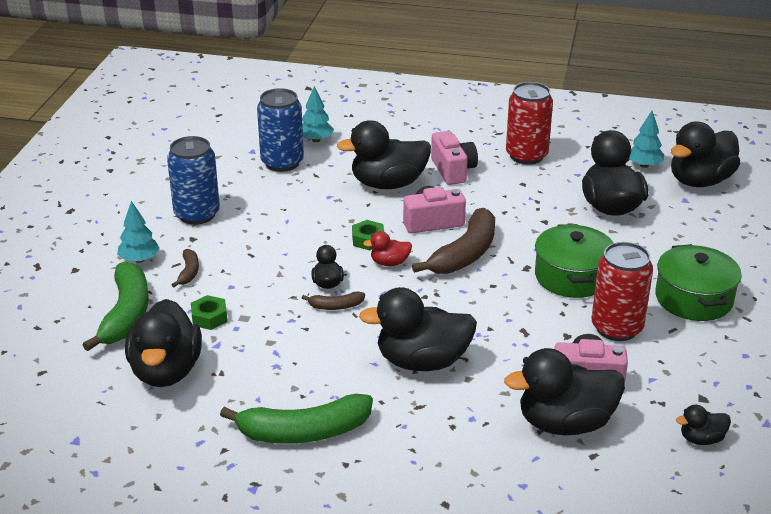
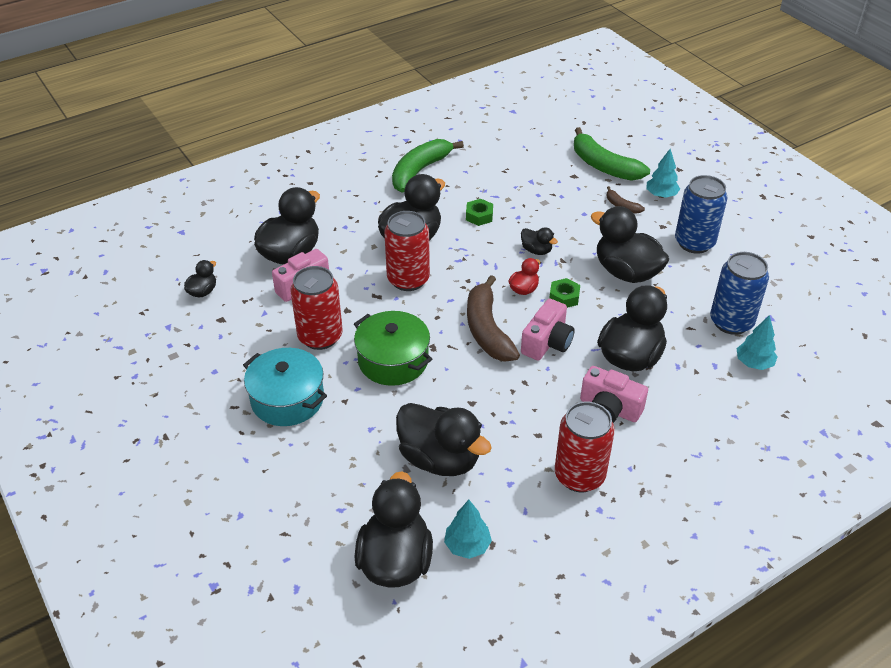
camera: 135 degrees right, 10 degrees up
(166, 371) = (530, 156): black duck -> black duck (626, 272)
(209, 317) = (561, 191): green nut -> green nut (479, 216)
(336, 306) = (508, 240): brown banana -> none
(477, 328) = (408, 279): none -> red can
(694, 298) = (287, 399): green pot -> turquoise pot

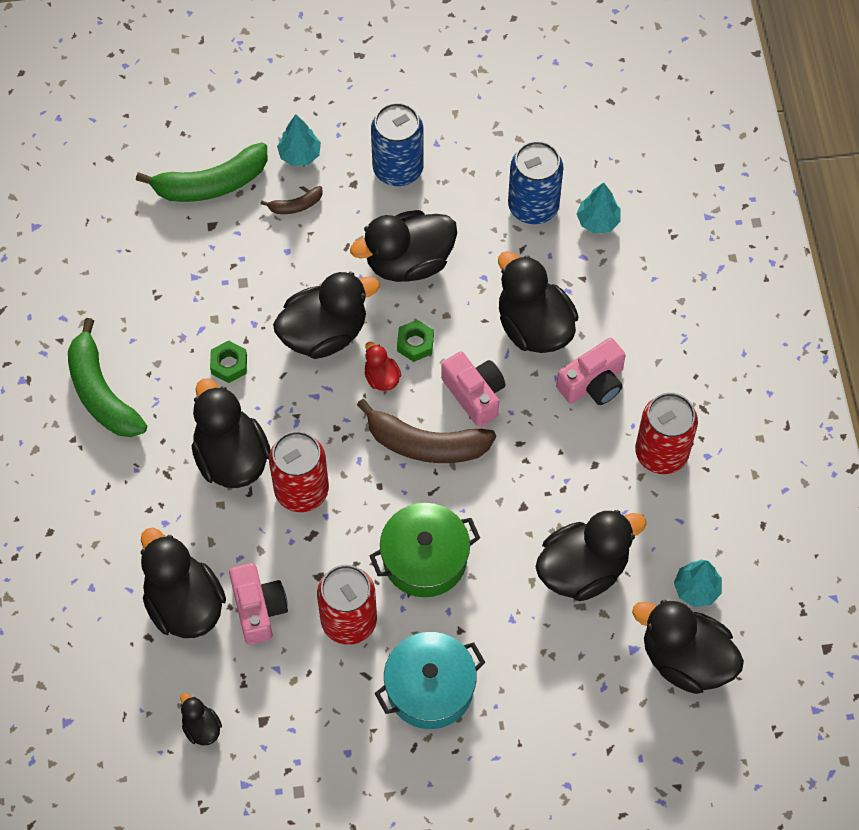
camera: 65 degrees left, 20 degrees up
(536, 250) = (324, 333): black duck -> black duck, size x2.12

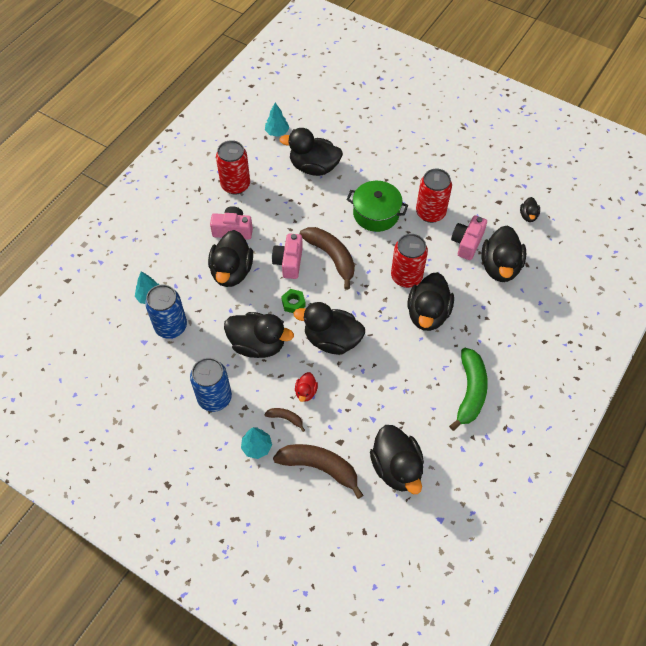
camera: 140 degrees left, 5 degrees down
(211, 184) = (319, 467): green banana -> brown banana
(229, 364) = (392, 359): green nut -> none
(381, 377) = (324, 299): red duck -> red duck (306, 392)
(430, 688) = (418, 169): turquoise pot -> none
(685, 659) = (307, 115): black duck -> black duck (396, 468)

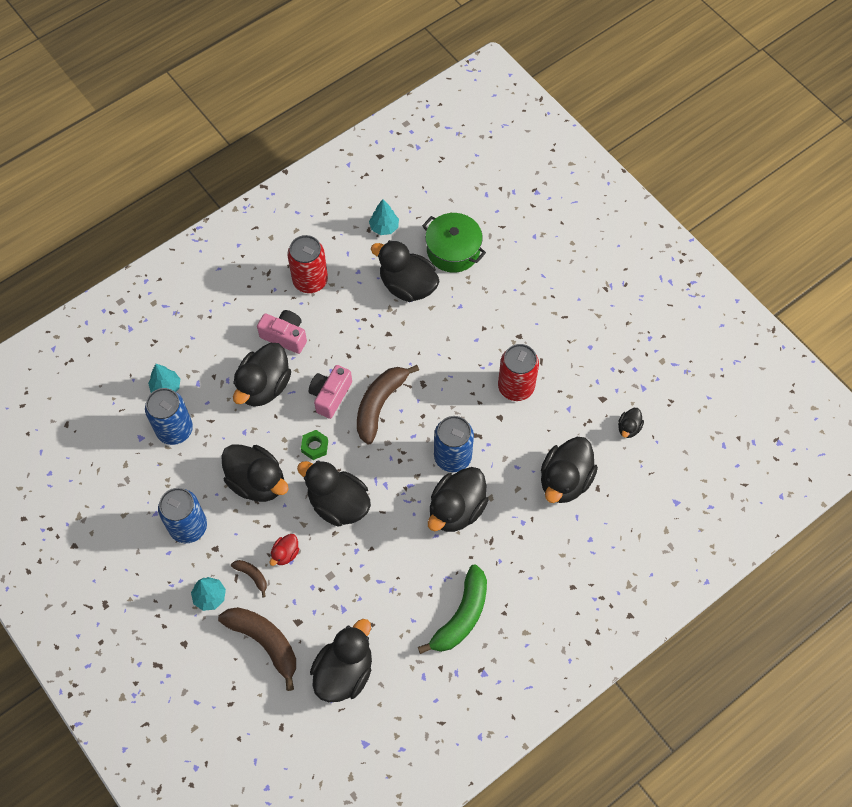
camera: 20 degrees right, 5 degrees up
(331, 257) = (379, 405): brown banana -> brown banana turned 135 degrees counterclockwise
(376, 214) = (453, 368): green pot -> green pot (453, 250)
(396, 468) = (344, 672): black duck -> black duck turned 150 degrees counterclockwise
(406, 277) = (452, 457): red can -> blue can
(467, 243) = (540, 438): pink camera -> none

